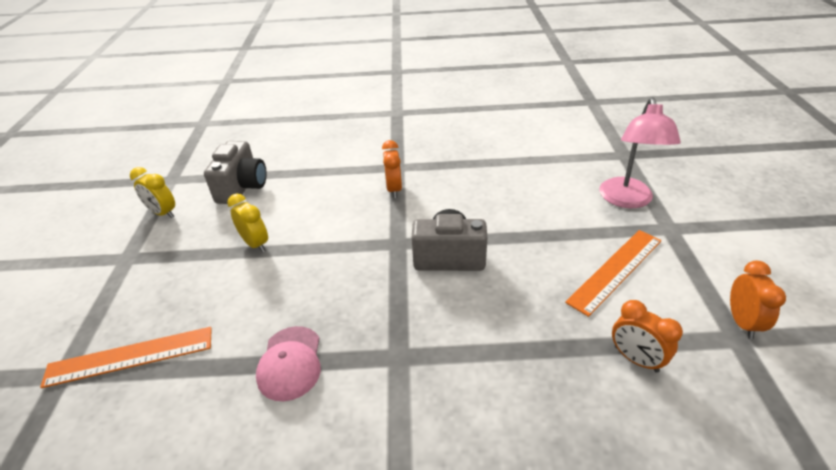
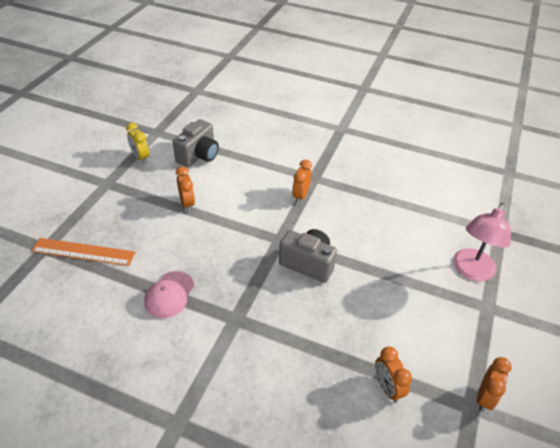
camera: 20 degrees right, 5 degrees up
(255, 244) = (187, 203): yellow clock -> orange clock
(615, 270) = (420, 321): orange ruler -> none

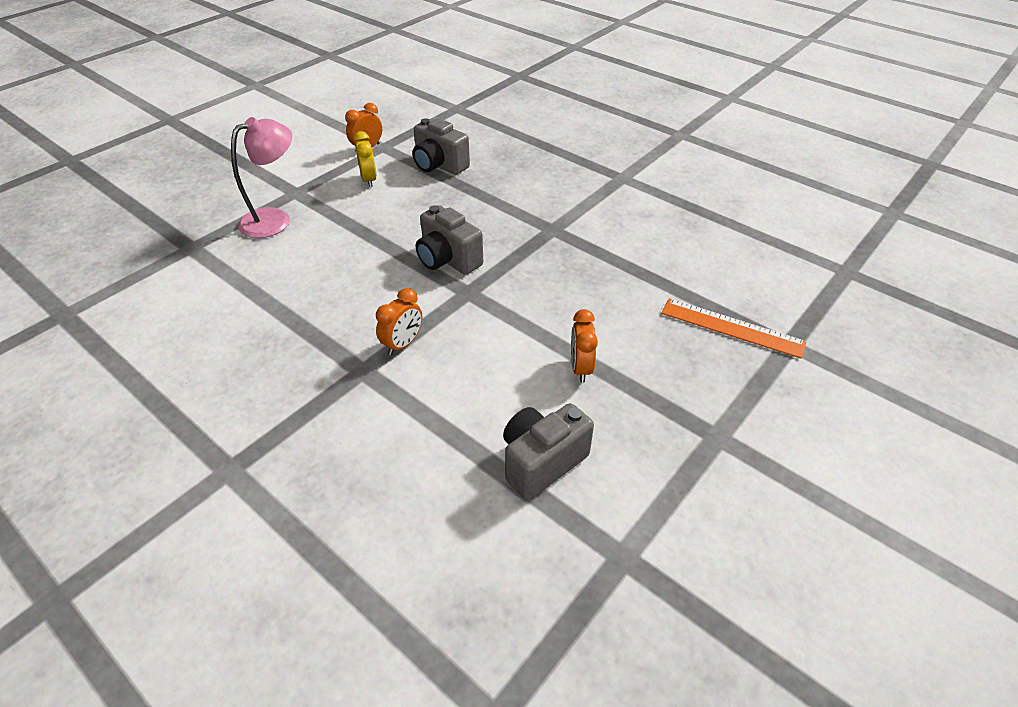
camera: 160 degrees left, 0 degrees up
(140, 157) = (656, 485): yellow clock -> yellow clock (369, 180)
(169, 294) = (619, 261): pink cap -> none
(387, 387) = (439, 165): orange clock -> grey camera

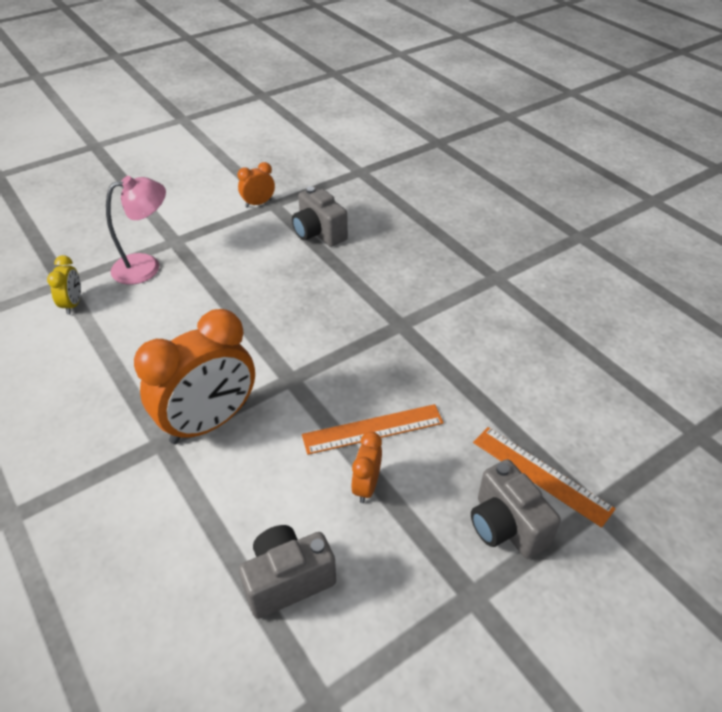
camera: 15 degrees right, 0 degrees up
(369, 180) = (246, 239): yellow clock -> yellow clock (73, 304)
(403, 344) = (209, 422): orange clock -> orange clock, size x2.18
(448, 260) = (286, 339): grey camera -> grey camera (506, 526)
(565, 319) = (373, 429): none -> orange ruler

